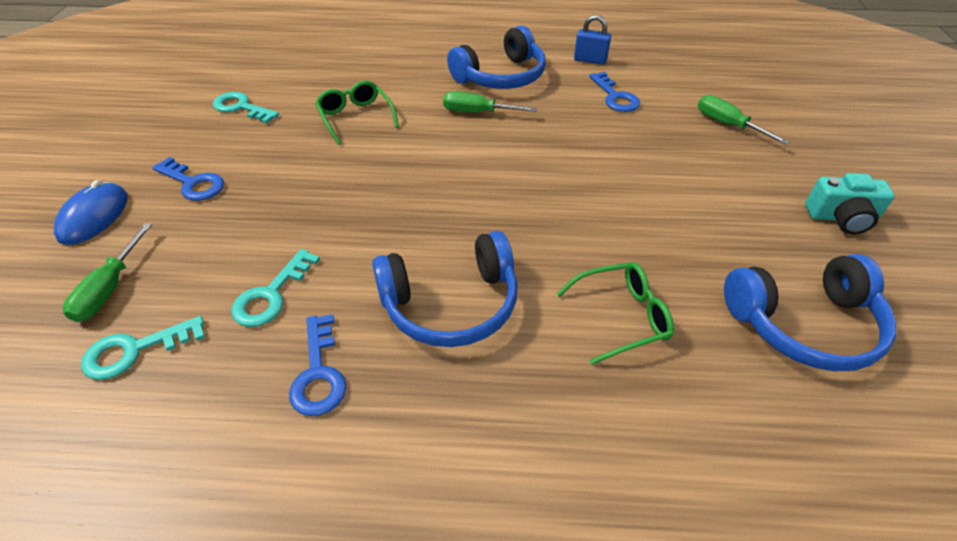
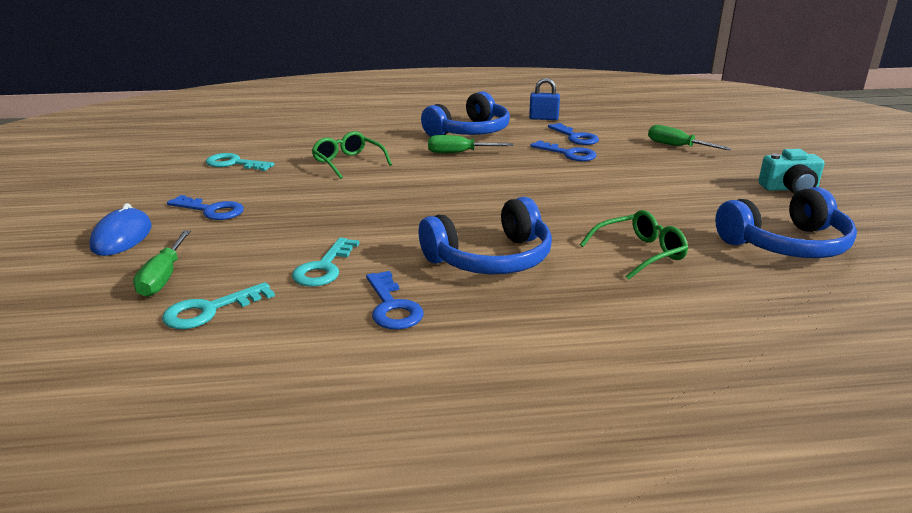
camera: 10 degrees left, 20 degrees down
(597, 126) = (568, 154): none -> blue key

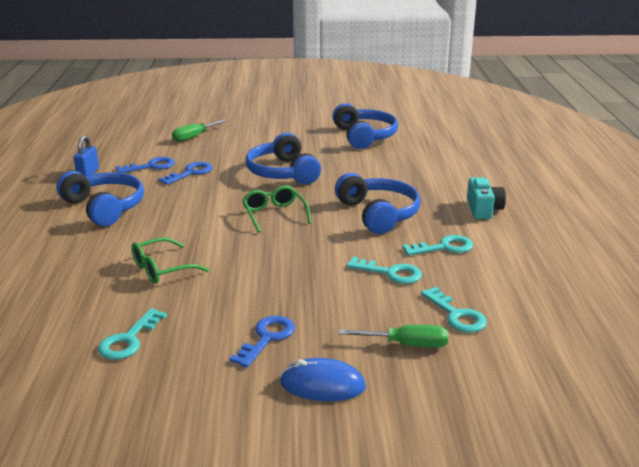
camera: 85 degrees left, 0 degrees up
(392, 307) = (444, 247): blue key -> turquoise key
(459, 153) = (164, 215): green screwdriver -> none
(598, 196) = (282, 172): none -> blue headphones
(640, 253) = (373, 172): green glasses -> green glasses (274, 214)
(790, 188) = (286, 121): turquoise camera -> turquoise camera (483, 209)

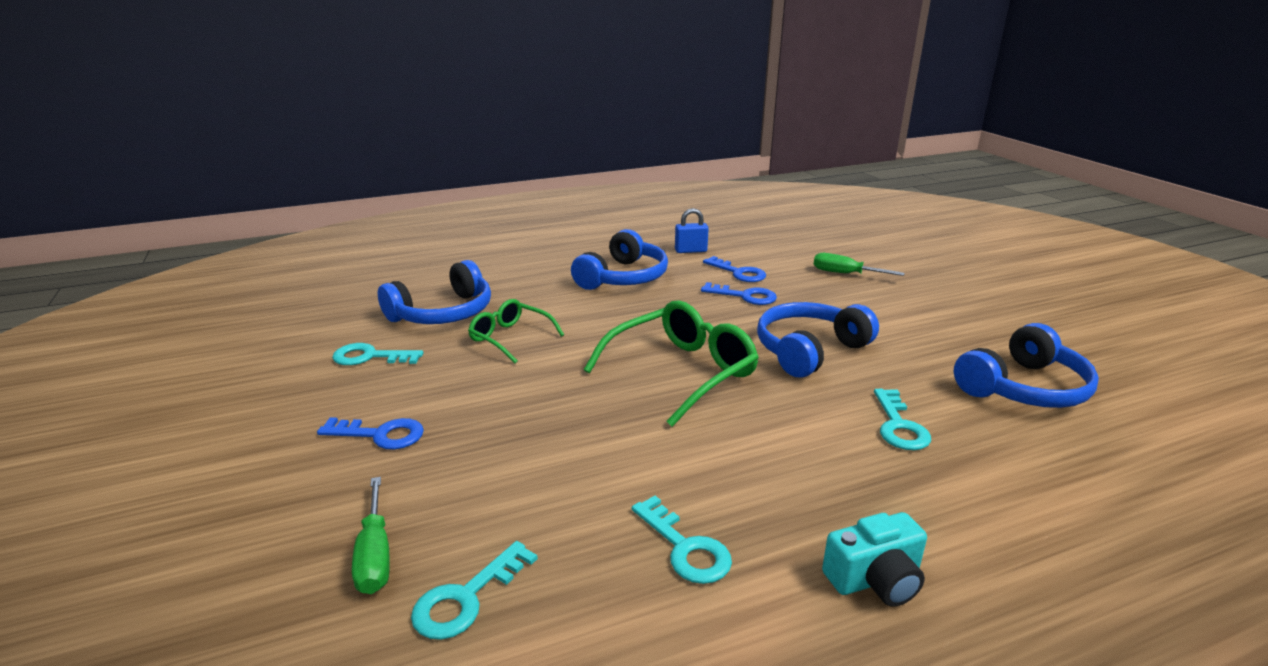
camera: 70 degrees right, 0 degrees up
(274, 214) = (682, 372): green glasses -> green glasses, size x1.68
(322, 385) = (282, 497): blue mouse -> none
(378, 214) = (752, 456): blue headphones -> blue headphones (443, 313)
(390, 273) = (571, 502): turquoise key -> turquoise key (899, 426)

